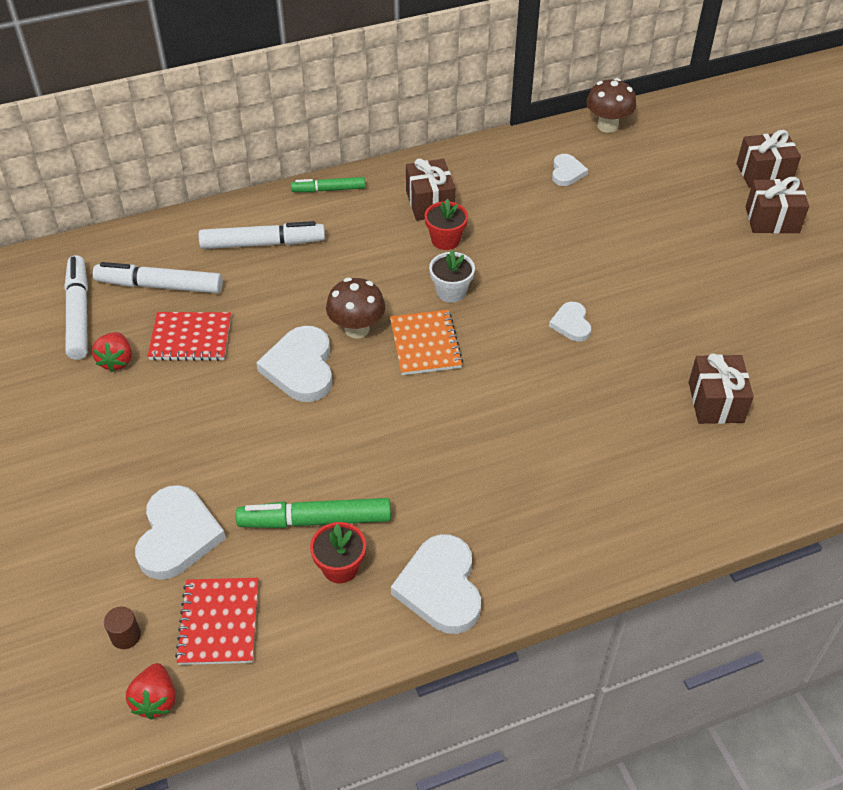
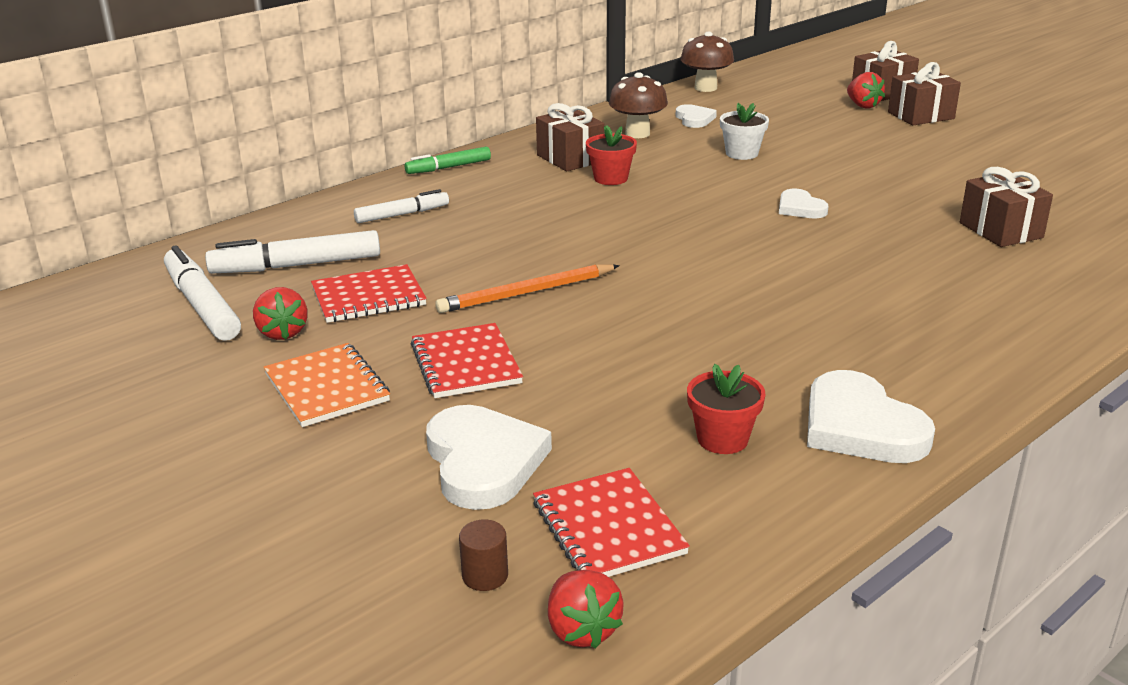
camera: 20 degrees left, 20 degrees down
(217, 433) = (466, 364): none -> red notebook
(263, 243) = (402, 214): white marker -> white marker, size x0.62
(300, 367) = (527, 293): white heart -> orange pencil
(315, 520) = (654, 407): green marker -> none
(357, 329) = (568, 253): brown mushroom -> brown mushroom (637, 133)
(425, 344) = (657, 249): orange notebook -> orange notebook (326, 388)
(451, 292) = (650, 210): white flower pot -> white flower pot (742, 153)
(730, 190) = (863, 105): none -> red strawberry

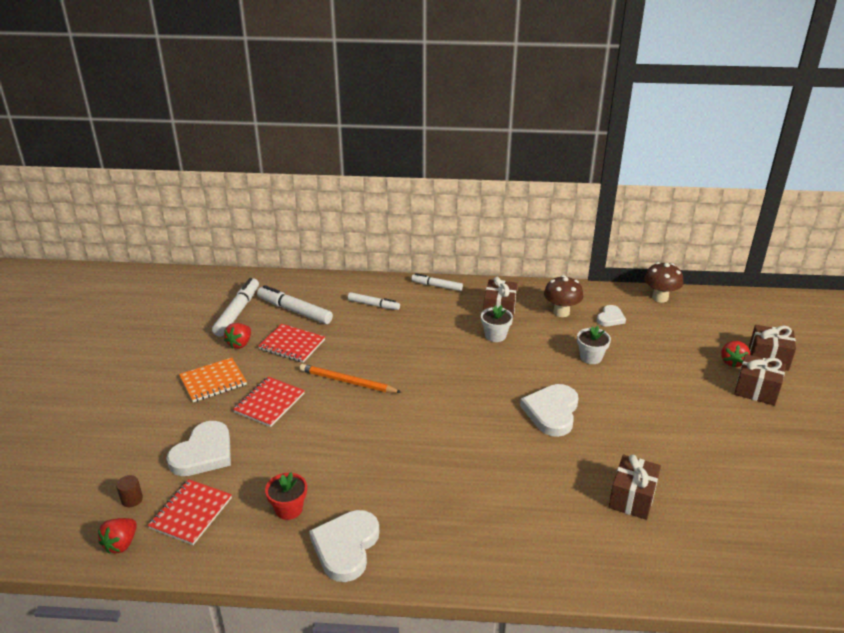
camera: 45 degrees right, 5 degrees up
(326, 388) = (213, 381): orange notebook -> orange notebook turned 45 degrees clockwise
(448, 167) = (437, 286): green marker -> white marker
(611, 178) = (495, 335): red flower pot -> white flower pot
(800, 208) = (552, 412): white heart -> white heart, size x1.79

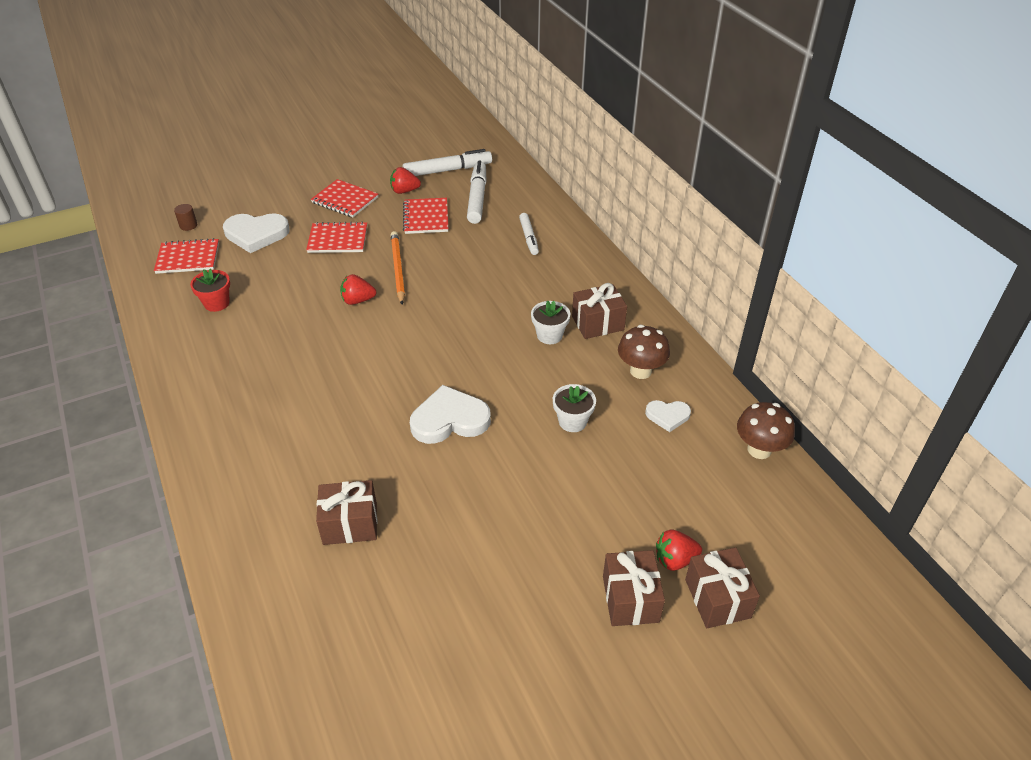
camera: 60 degrees right, 10 degrees up
(121, 544) = (143, 242): red strawberry -> red strawberry (358, 300)
(213, 381) = (345, 200): orange notebook -> red notebook
(346, 547) = (189, 351): white heart -> none
(437, 286) = (601, 264): white marker -> none

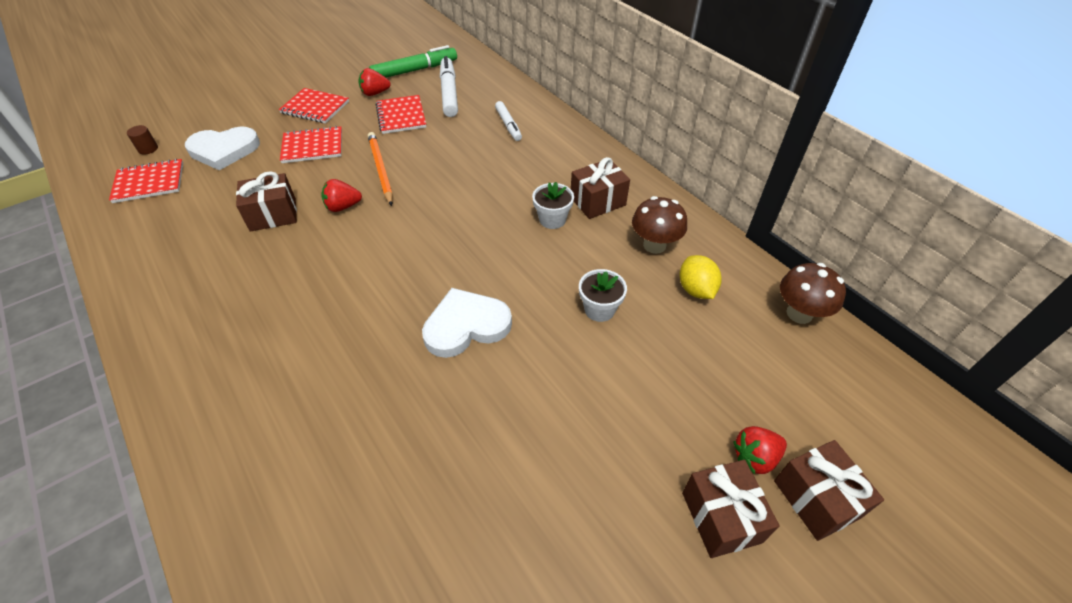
camera: 10 degrees left, 5 degrees up
(216, 303) = (185, 228): red flower pot -> none
(350, 524) = (372, 473): brown gift -> brown gift (273, 215)
(447, 170) = (415, 70): white marker -> green marker
(667, 416) = (696, 289): white heart -> yellow lemon

